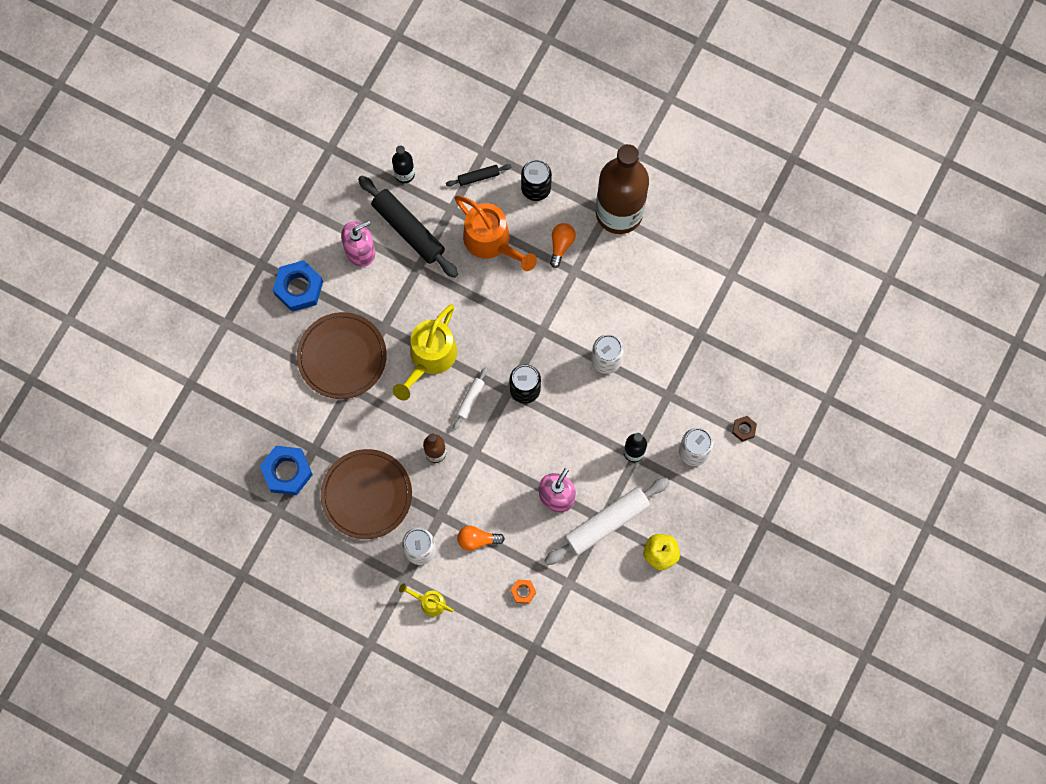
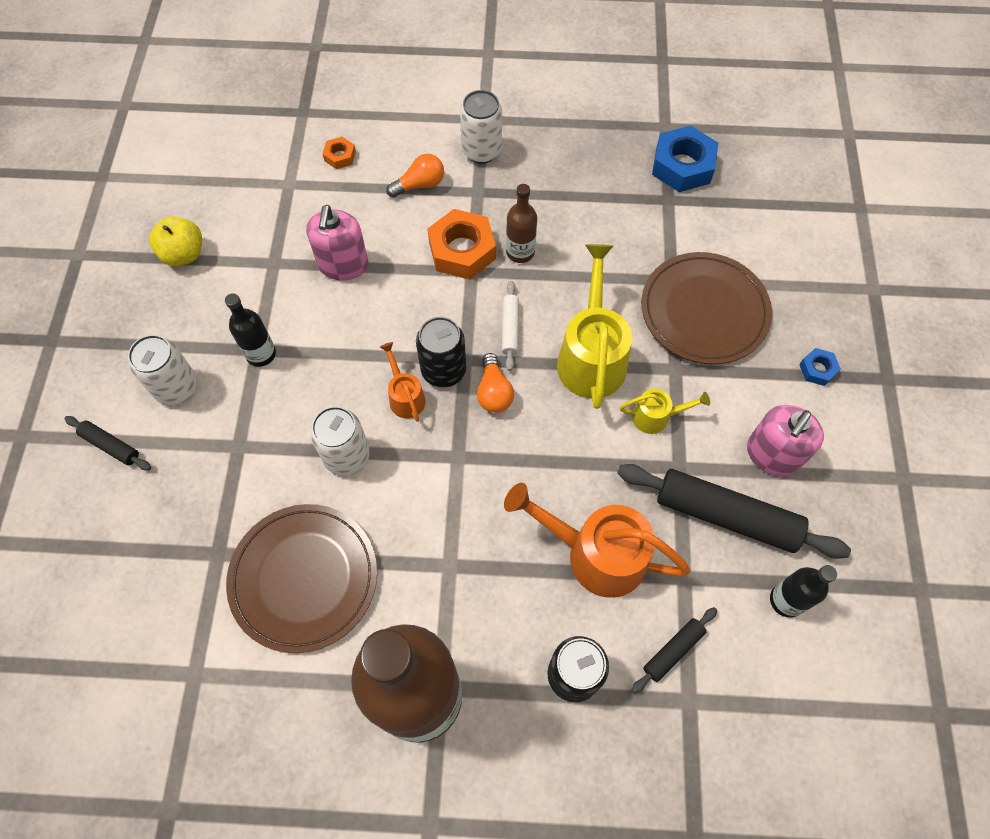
camera: 155 degrees right, 10 degrees down
(299, 288) = (817, 369): blue nut -> blue nut, size x0.50
(366, 495) = (576, 179): brown plate -> brown plate (304, 578)
(429, 602) = (444, 109): yellow watering can -> yellow watering can (656, 416)
(473, 472) = (462, 250): none -> orange nut
(556, 383) = (405, 396): none -> orange watering can
(561, 245) = (488, 597): orange light bulb -> orange light bulb (494, 392)
(606, 523) = (266, 261): white rolling pin -> none
(743, 429) = (111, 446): brown nut -> black rolling pin

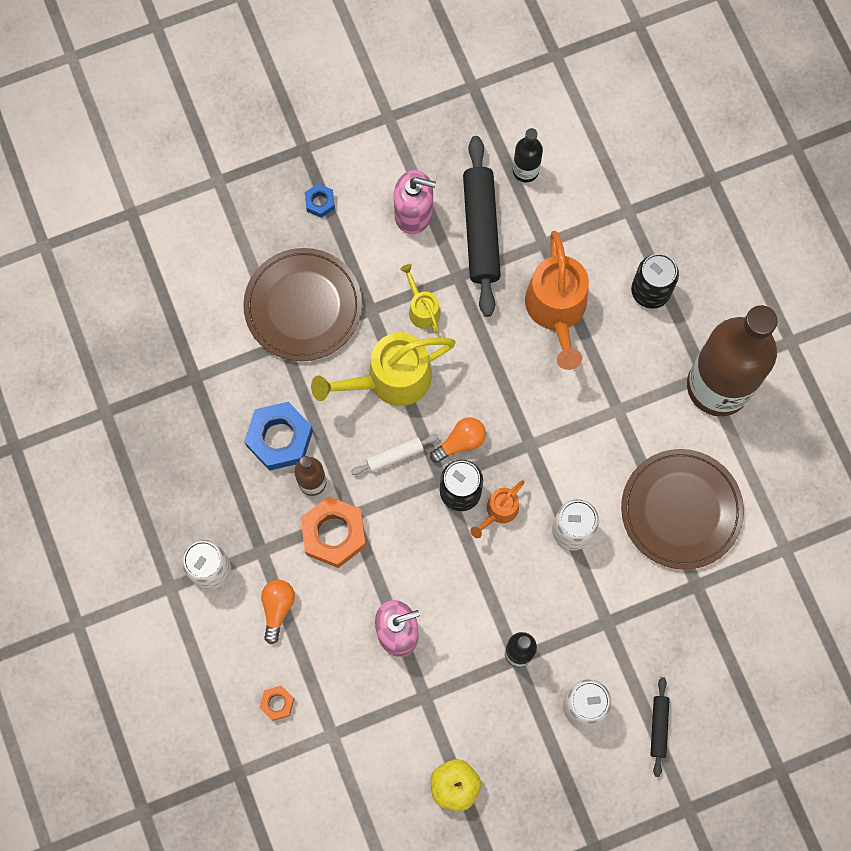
camera: 115 degrees left, 10 degrees up
(419, 185) = (277, 608): orange light bulb -> orange light bulb turned 60 degrees clockwise
(673, 651) = (600, 232): black rolling pin -> none
(682, 166) = (148, 379): blue nut -> blue nut (279, 438)

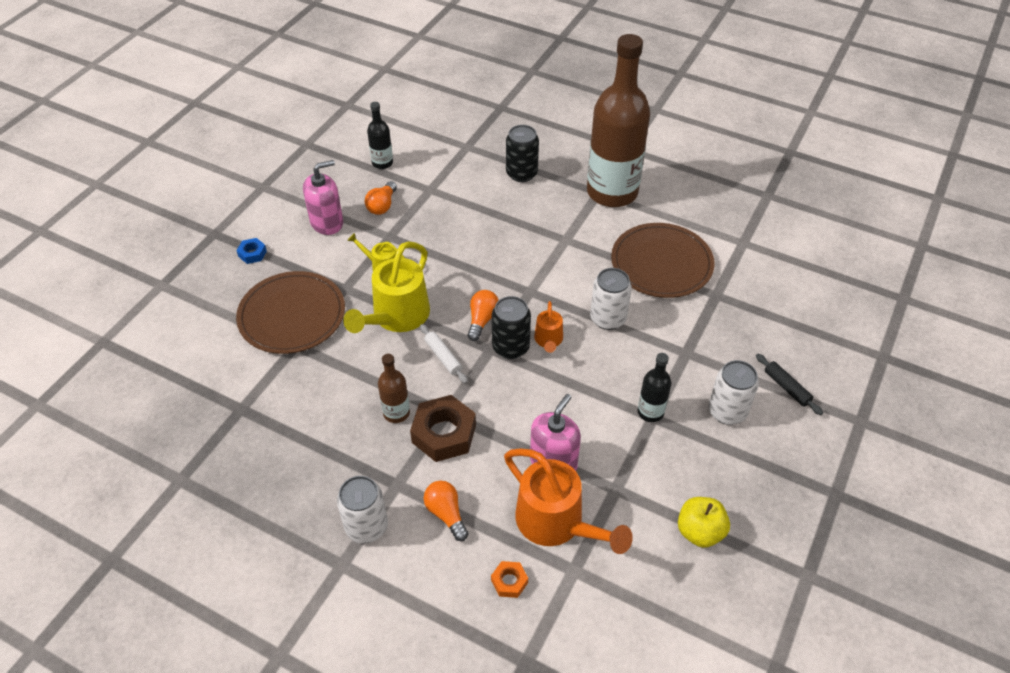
camera: 40 degrees left, 25 degrees down
(279, 438) = (345, 403): blue nut -> none
(334, 534) = (444, 433): orange nut -> brown nut
(395, 456) = (443, 357): white rolling pin -> white rolling pin turned 60 degrees counterclockwise
(481, 230) = (382, 205): black rolling pin -> orange light bulb
(557, 311) = (474, 215): orange watering can -> orange watering can (557, 523)

